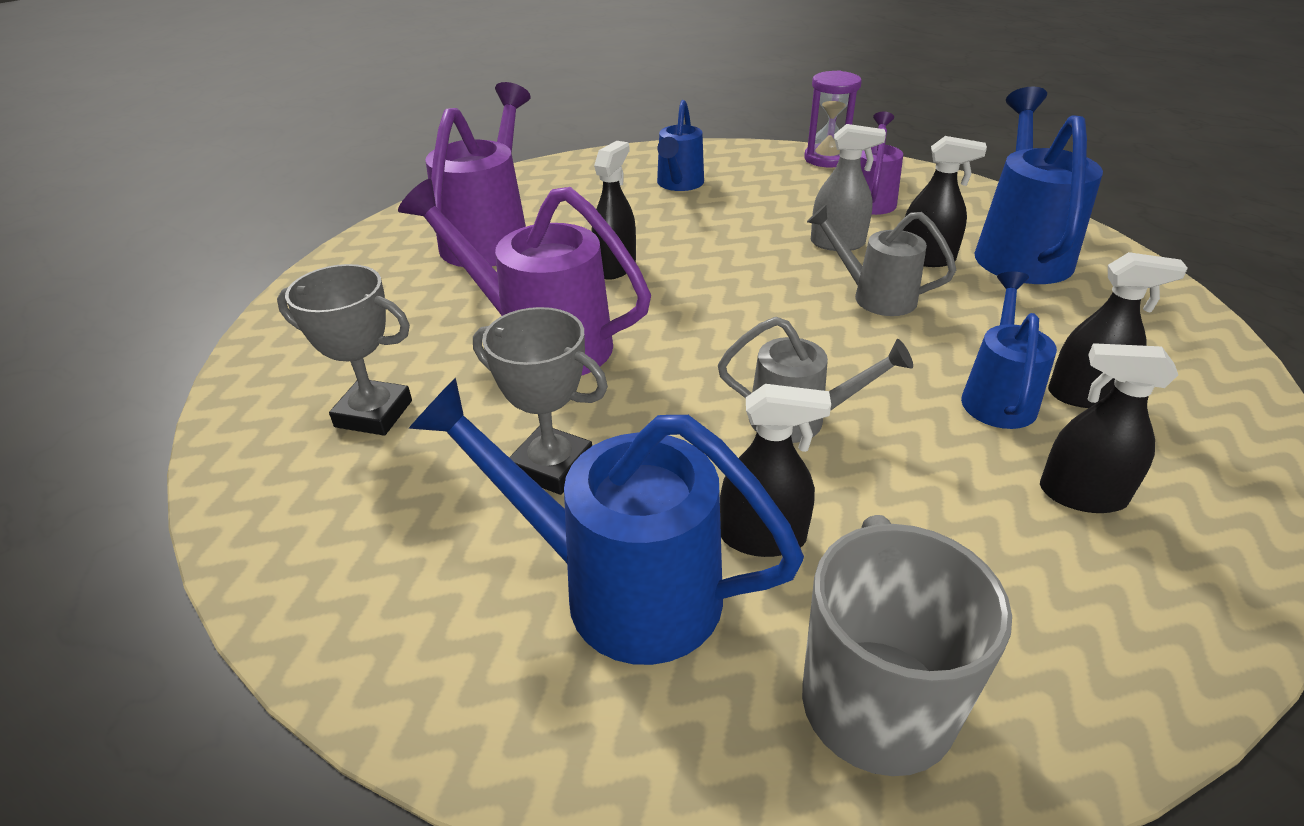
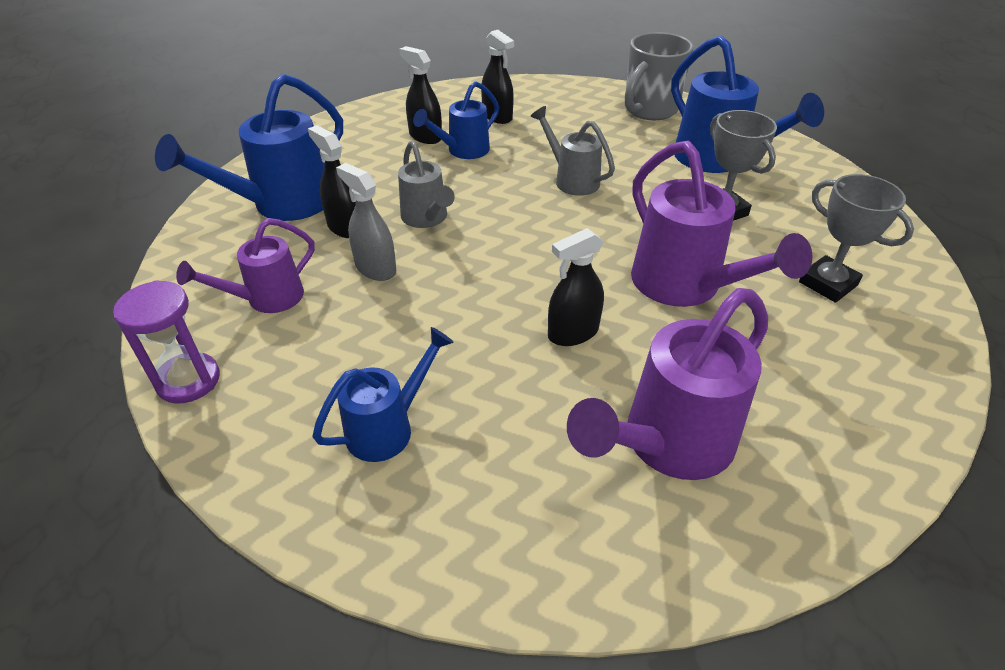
camera: 145 degrees left, 5 degrees up
(763, 537) = (642, 151): black spray bottle -> none

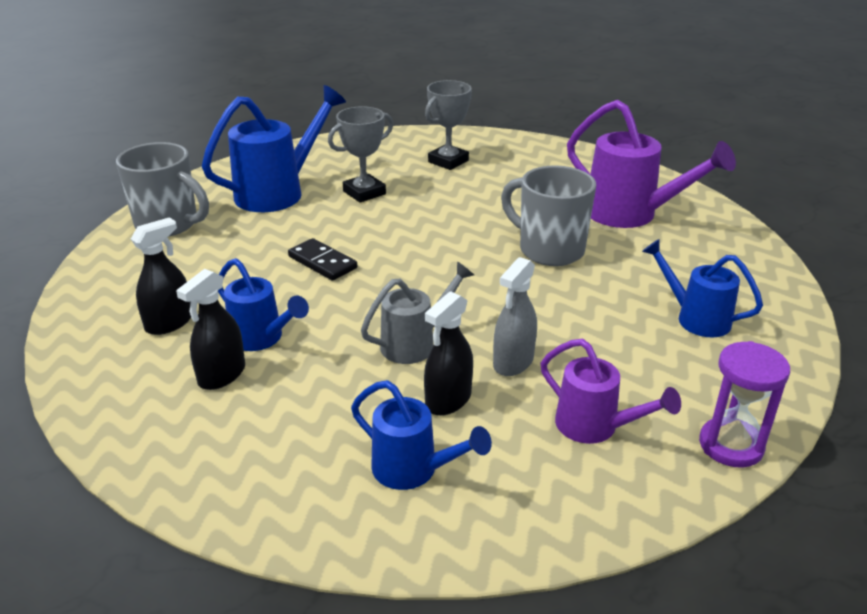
camera: 100 degrees left, 10 degrees down
(283, 204) = (412, 470): blue watering can -> blue watering can, size x0.60
(572, 180) = (322, 262): grey watering can -> black domino
(573, 333) = (549, 250): black spray bottle -> grey mug
(684, 286) = (472, 209): purple watering can -> none

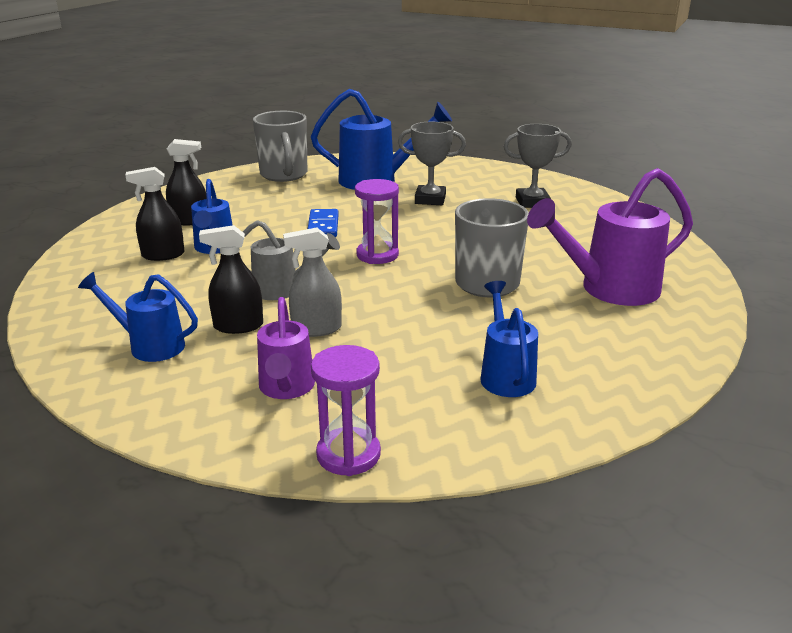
camera: 45 degrees right, 5 degrees down
(322, 262) = (323, 226): black domino -> blue domino
(412, 470) = (150, 346): blue watering can -> blue watering can turned 120 degrees clockwise
(425, 268) = (377, 255): none -> purple hourglass
(629, 214) = (610, 289): purple watering can -> purple watering can turned 75 degrees clockwise

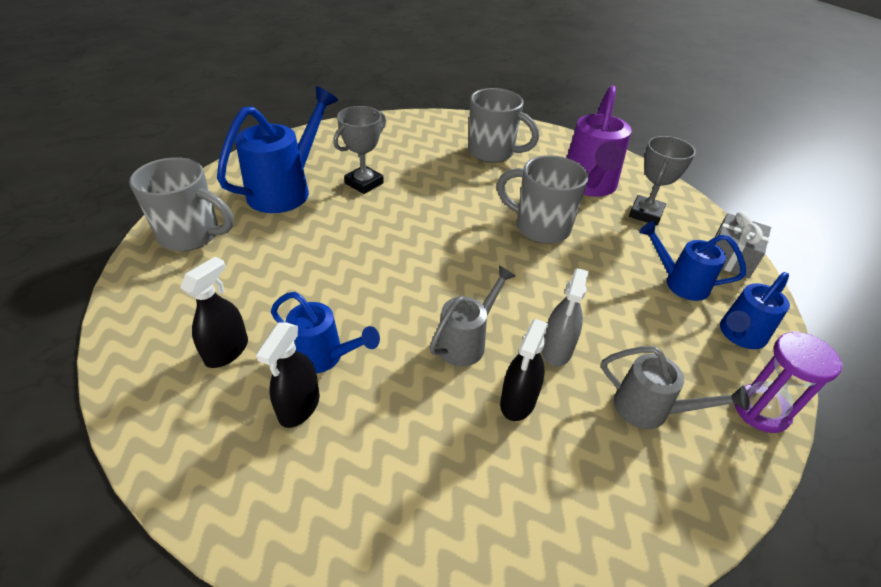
camera: 60 degrees left, 15 degrees up
(150, 346) = (516, 489): blue watering can -> blue watering can (739, 335)
(286, 388) = (649, 409): purple watering can -> grey watering can
(323, 226) = (352, 262): blue domino -> none
(377, 255) = (445, 257): purple hourglass -> none
(532, 202) = (424, 145): grey trophy -> grey trophy (645, 214)
(579, 231) = (492, 153): none -> grey mug
(611, 402) = (731, 257): none -> grey gift

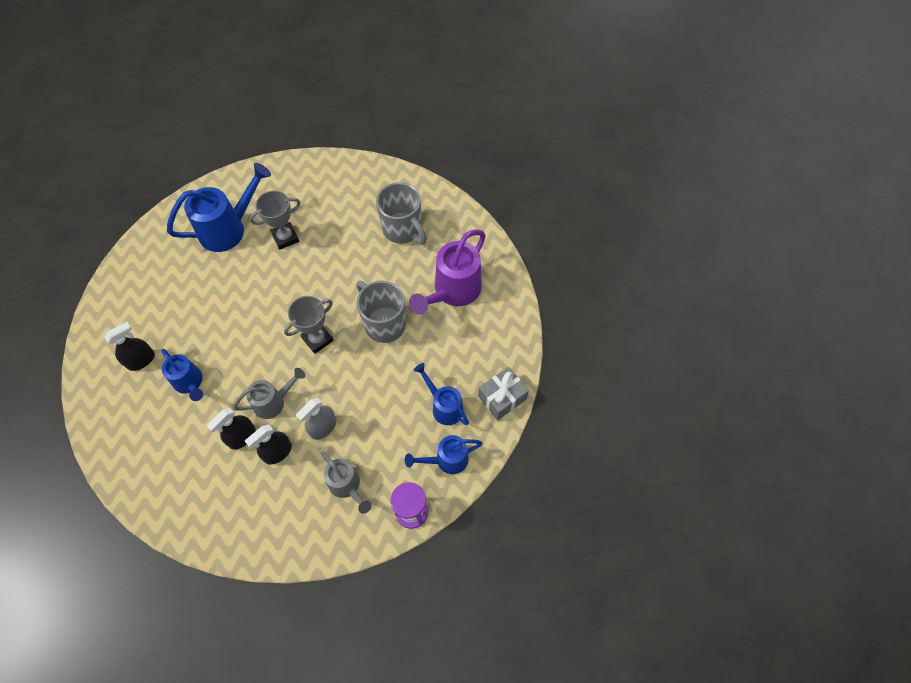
camera: 25 degrees right, 20 degrees up
(192, 235) = (153, 257): grey mug -> none
(299, 406) = (163, 411): black spray bottle -> black spray bottle (242, 437)
(645, 214) = (474, 335): grey trophy -> grey trophy (317, 339)

